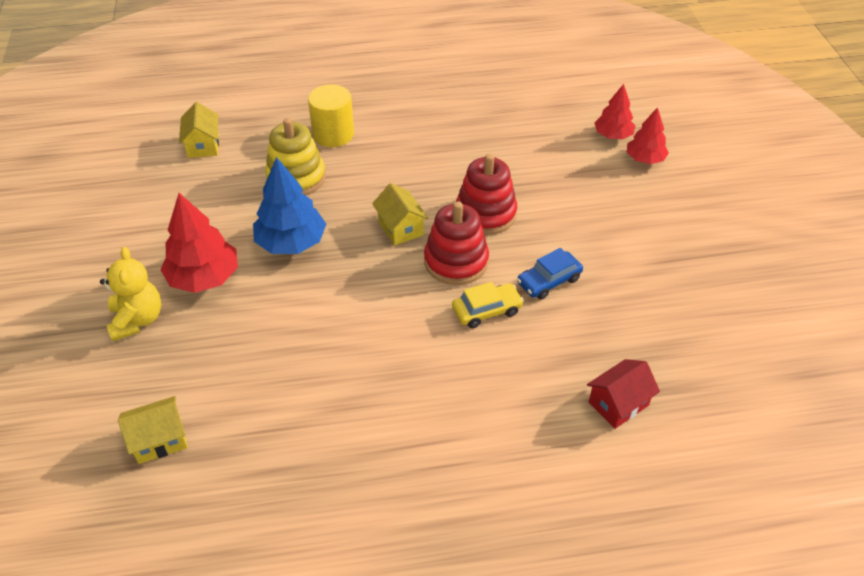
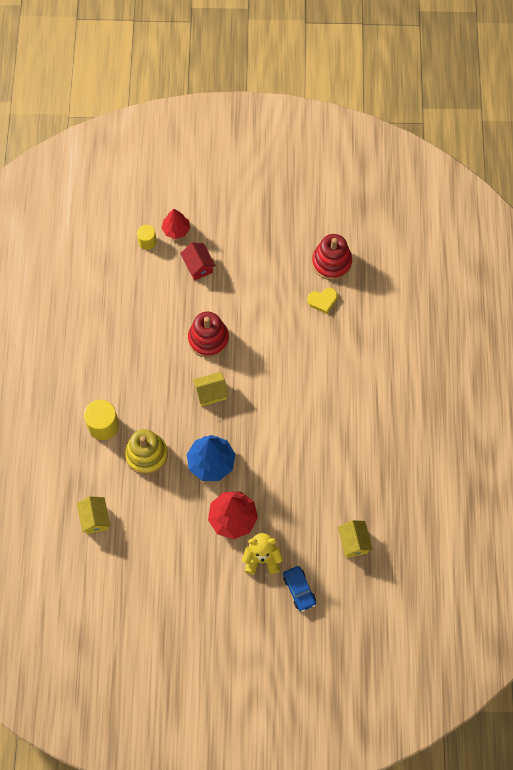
camera: 80 degrees left, 20 degrees up
(203, 145) = (95, 519): yellow house -> yellow house turned 75 degrees clockwise
(456, 261) = (248, 365): red stacking toy -> red stacking toy (331, 262)
(487, 310) = (291, 355): yellow car -> none
(549, 281) = (274, 315): blue car -> blue car (299, 590)
(598, 339) = (322, 301): none -> yellow heart
(613, 135) = (147, 242): red tree -> yellow cylinder
(618, 404) = (367, 303): red house -> red house (198, 266)

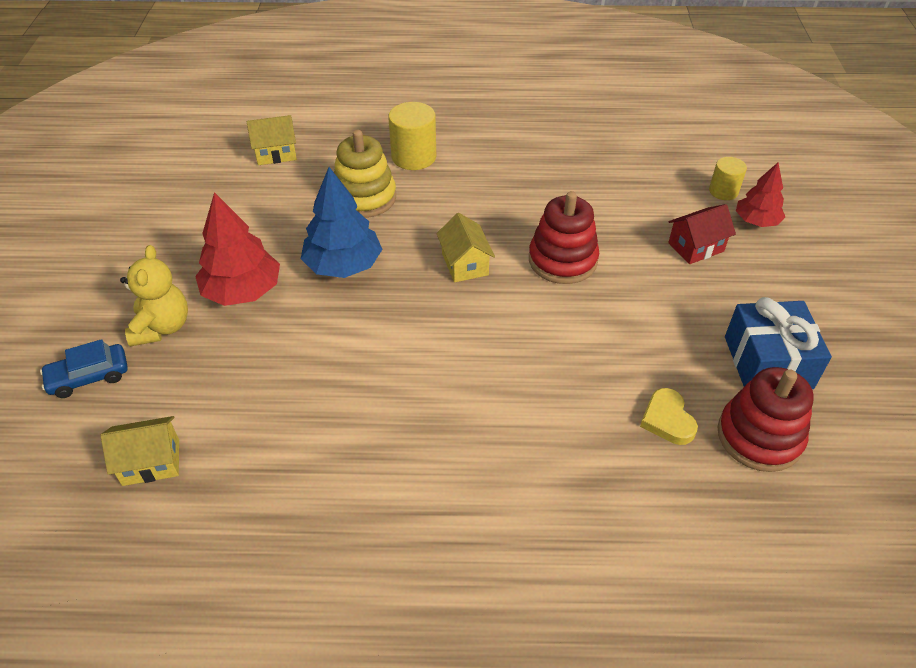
camera: 90 degrees right, 20 degrees down
(285, 248) = (768, 362): none -> blue gift

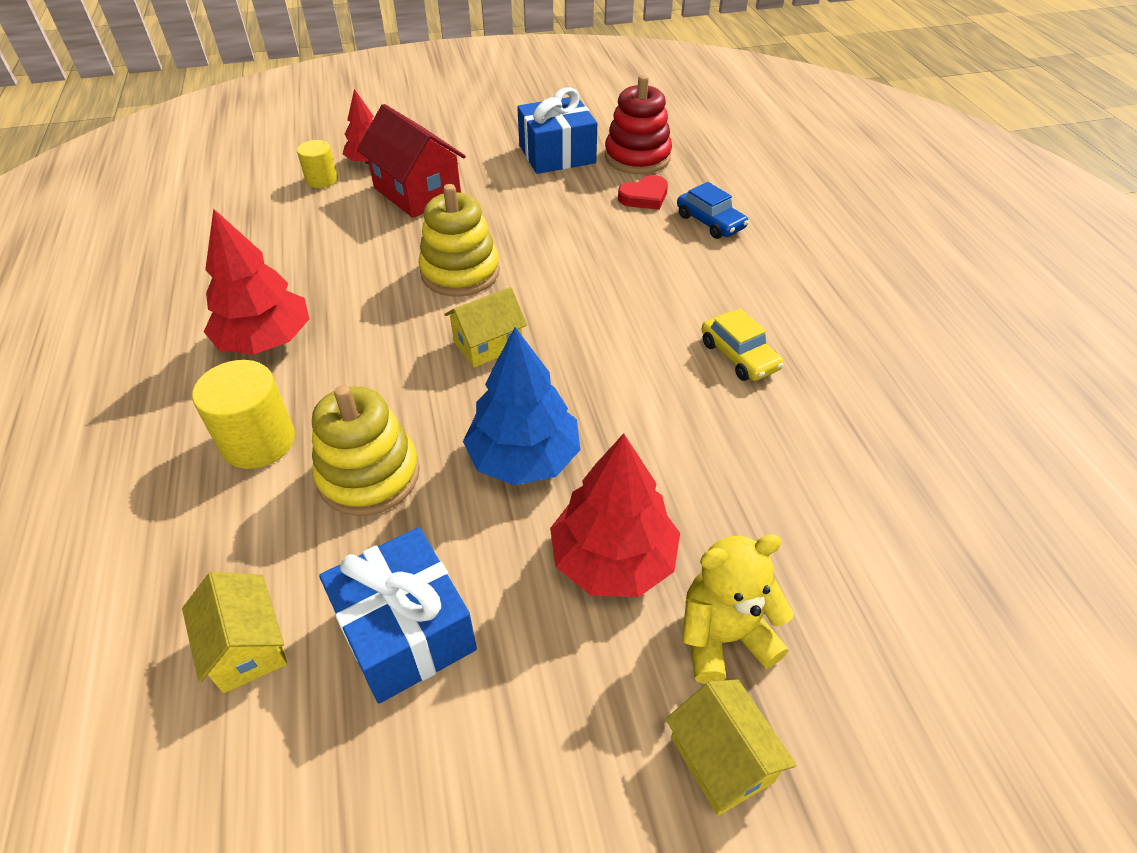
camera: 105 degrees left, 0 degrees up
(89, 377) = (857, 693): blue car -> blue car (710, 222)
(151, 462) = (921, 544): yellow house -> yellow house (721, 759)
(250, 203) = (405, 631): none -> blue gift
(390, 419) = (739, 356): none -> yellow car
(508, 160) = (266, 340): none -> red tree
(562, 260) = (460, 272): red stacking toy -> yellow stacking toy
(667, 420) = (644, 197): yellow heart -> red heart
(696, 247) = (417, 192): red house -> red house, size x1.60

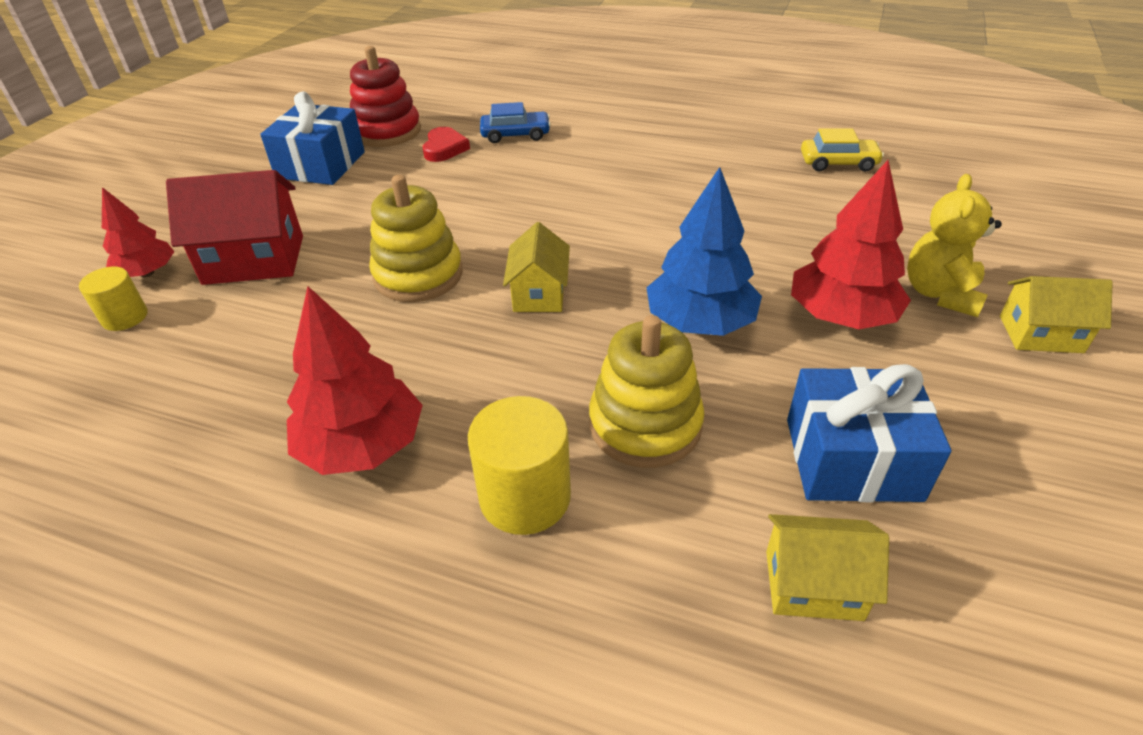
camera: 55 degrees left, 5 degrees down
(739, 356) = (678, 182): yellow car -> yellow car (838, 163)

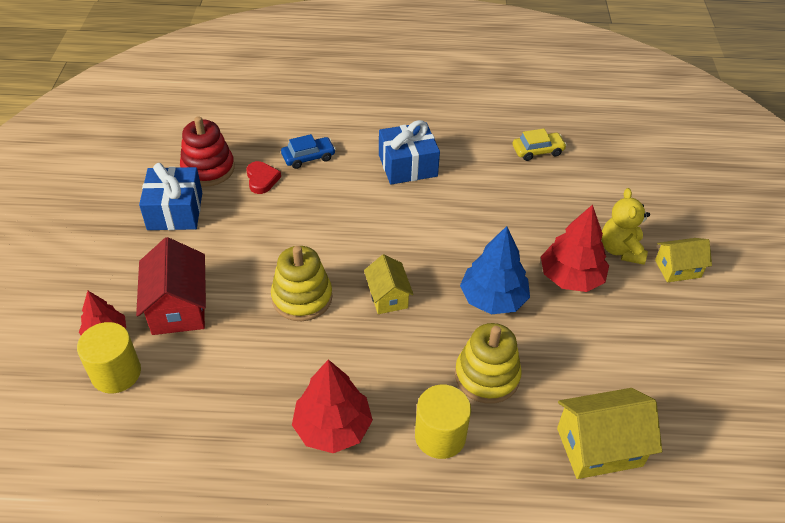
camera: 20 degrees left, 5 degrees up
(125, 317) = (116, 373): yellow cylinder -> yellow cylinder, size x1.62
(254, 260) = (178, 307): red house -> red house turned 75 degrees counterclockwise
(813, 585) = (599, 447): yellow house -> yellow house, size x1.60
(852, 459) = (600, 372): blue gift -> blue gift (407, 165)

